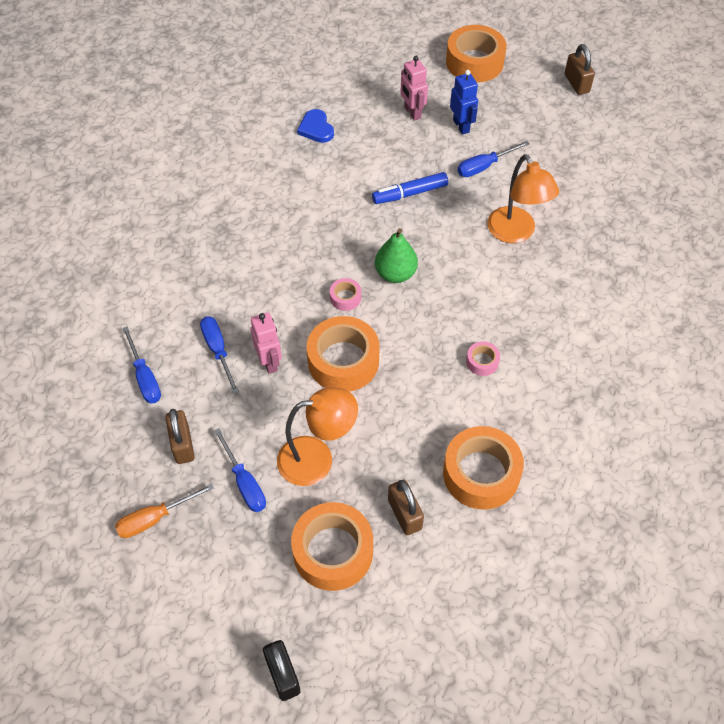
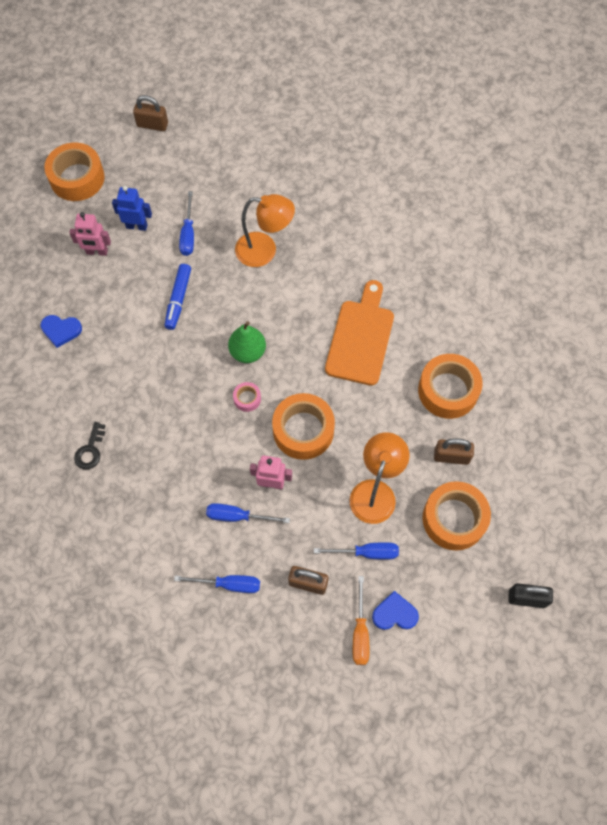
camera: 60 degrees left, 10 degrees up
(192, 542) = (394, 613): none -> blue heart
(215, 207) = (90, 450): none -> black key
(482, 362) = (361, 338): pink tape -> orange cutting board

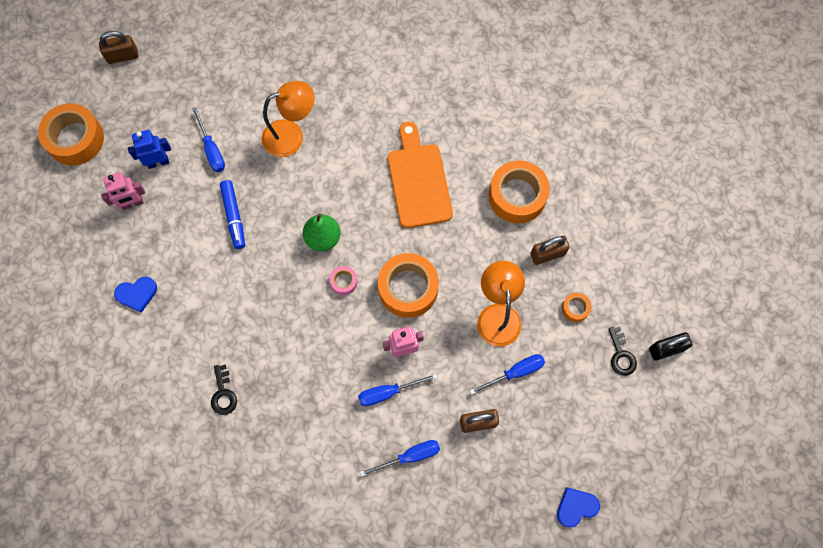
camera: 25 degrees left, 5 degrees up
(360, 632) = (542, 444): orange screwdriver -> none
(394, 613) = (564, 414): blue heart -> blue heart (576, 507)
(454, 519) = (575, 308): orange tape -> orange tape, size x0.46
(478, 583) = (621, 355): none -> black key

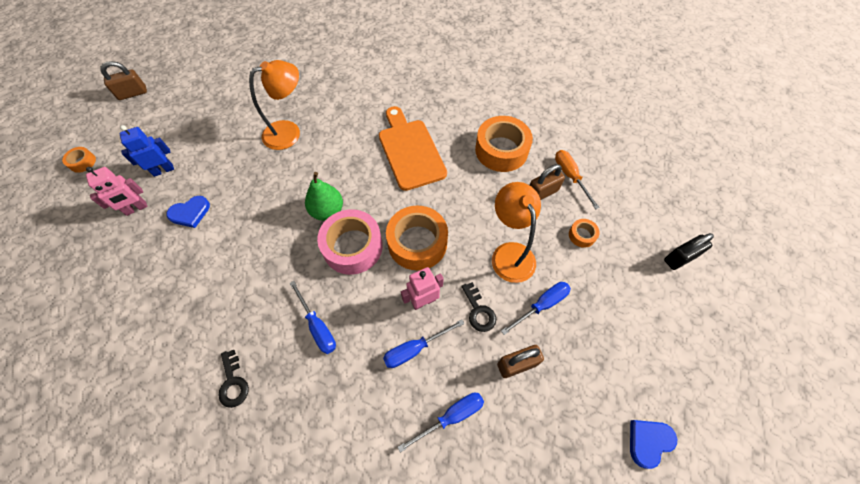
camera: 10 degrees left, 10 degrees down
(75, 139) = (82, 162): orange tape -> orange tape, size x0.46
(137, 294) = (137, 292): blue heart -> blue heart (190, 213)
(212, 150) = (215, 153): blue screwdriver -> blue screwdriver (317, 326)
(234, 216) = (238, 205): blue marker -> none
(343, 282) = (352, 247): pink tape -> pink tape, size x2.19
(583, 240) = (570, 176): none -> orange screwdriver
(621, 355) = (639, 271): black key -> black key (478, 311)

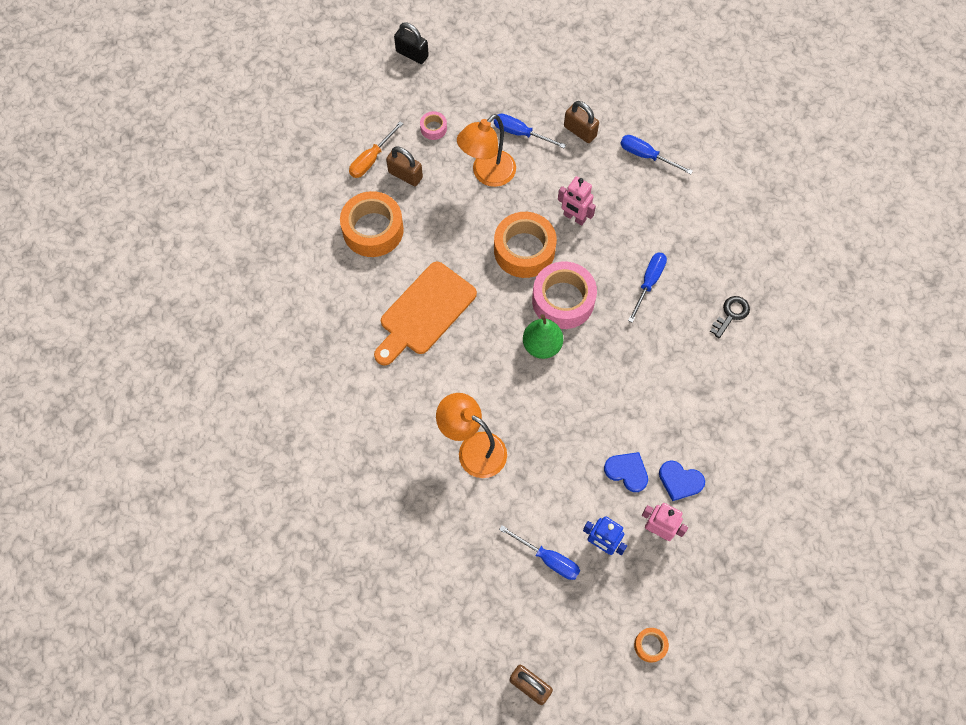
camera: 120 degrees left, 5 degrees up
(414, 349) = (616, 203): blue screwdriver -> blue screwdriver (548, 559)
(478, 311) = (555, 174): black key -> none
(582, 235) = (433, 128): orange tape -> pink tape
(649, 441) = (578, 37): blue heart -> blue heart (680, 481)

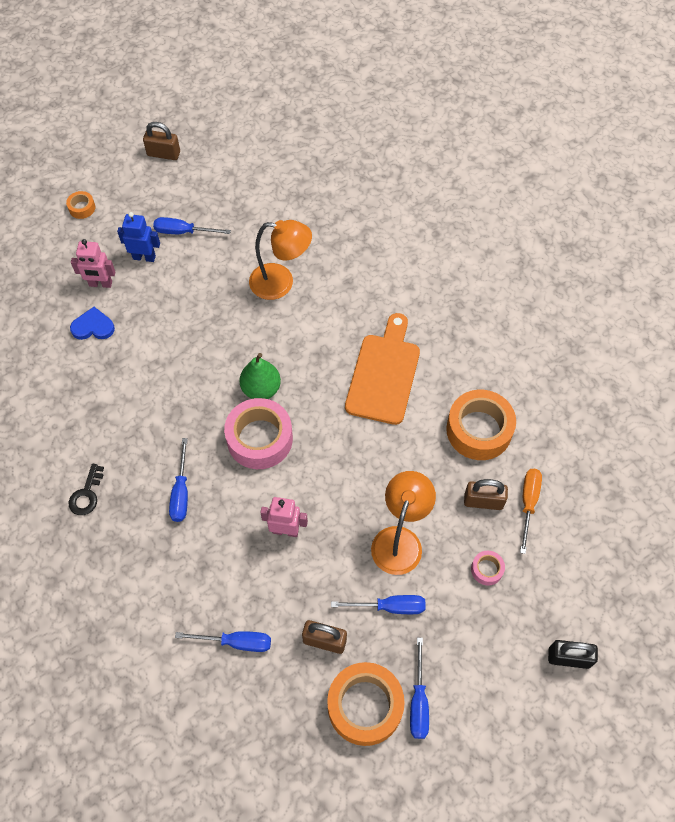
camera: 155 degrees right, 5 degrees down
(524, 250) = (320, 473): orange tape -> orange tape (365, 706)
(532, 70) = (418, 701): none -> blue screwdriver
(627, 471) = (142, 316): blue heart -> none

